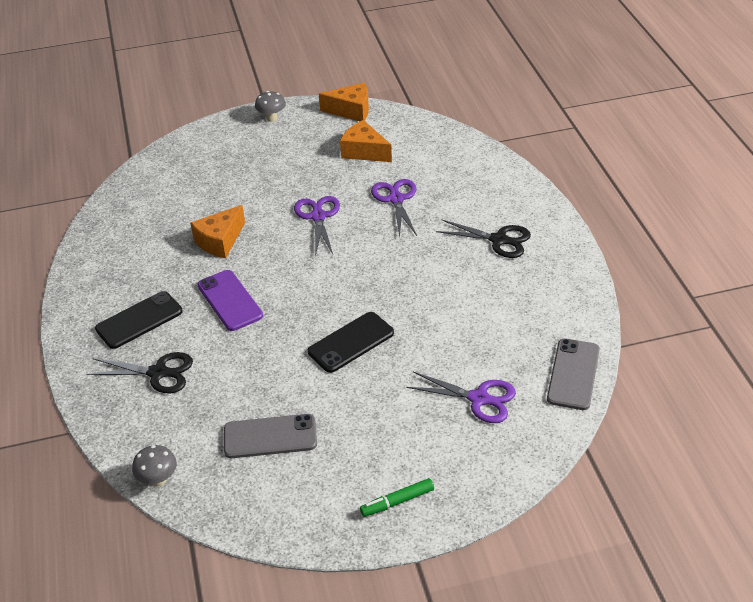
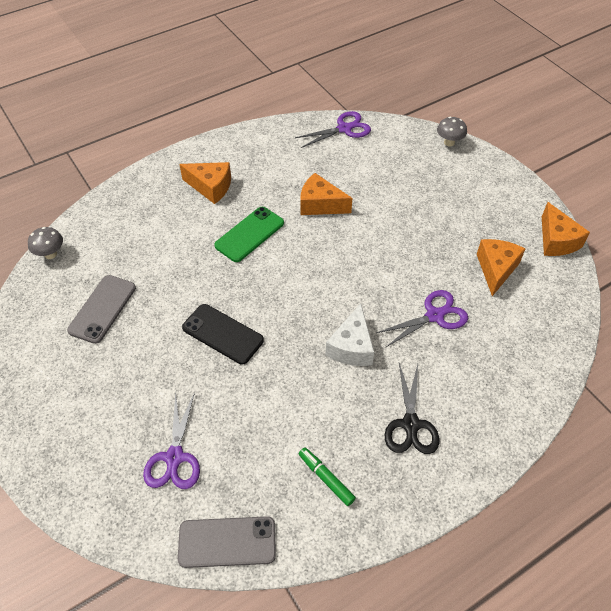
camera: 70 degrees right, 10 degrees up
(139, 320) = (210, 187): black phone -> orange cheese
(158, 373) = (157, 217): black scissors -> none
(229, 300) = (249, 234): purple phone -> green phone
(270, 436) = (102, 309): grey phone -> grey phone turned 45 degrees clockwise
(272, 118) = (508, 185): grey mushroom -> grey mushroom (449, 142)
(318, 217) = (381, 261): purple scissors -> purple scissors (344, 129)
(397, 502) = (43, 420): green marker -> green marker (326, 478)
(406, 257) = (352, 347): none -> white cheese

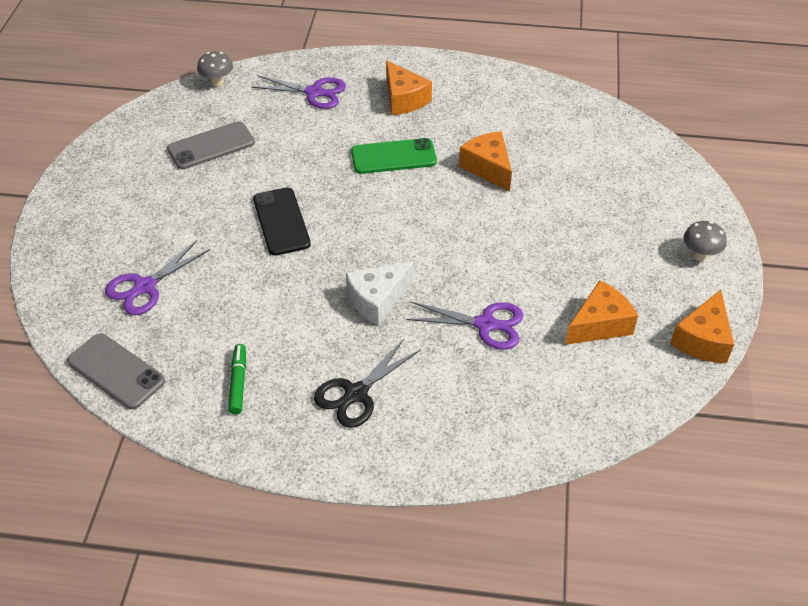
camera: 40 degrees right, 5 degrees down
(344, 129) = (592, 114): purple scissors -> purple scissors (314, 92)
(449, 142) = (694, 184): grey mushroom -> grey mushroom (700, 255)

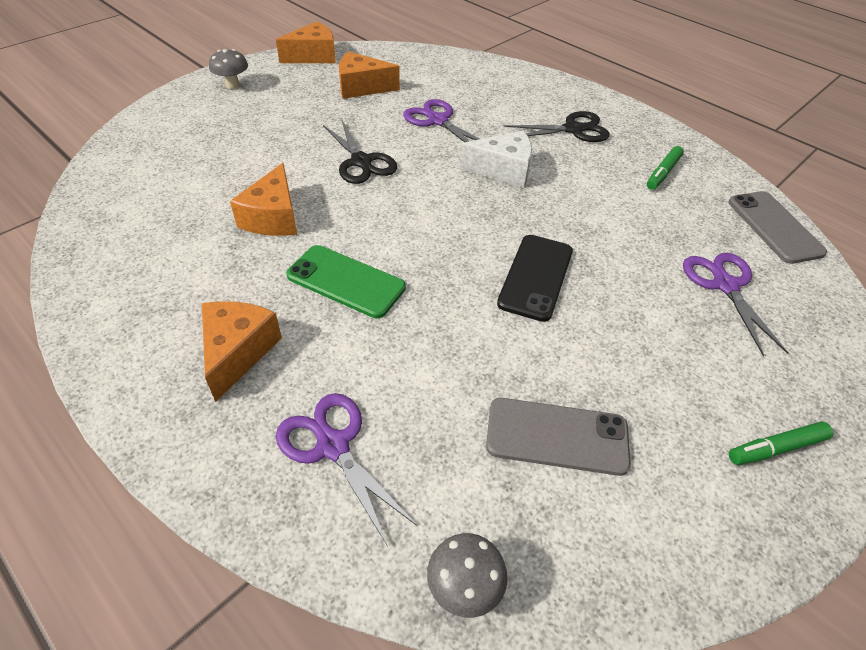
camera: 145 degrees left, 0 degrees up
(90, 197) = (776, 448): none -> green marker
(145, 287) = (725, 285): purple scissors -> purple scissors turned 90 degrees counterclockwise
(491, 242) = (361, 161): none -> black scissors

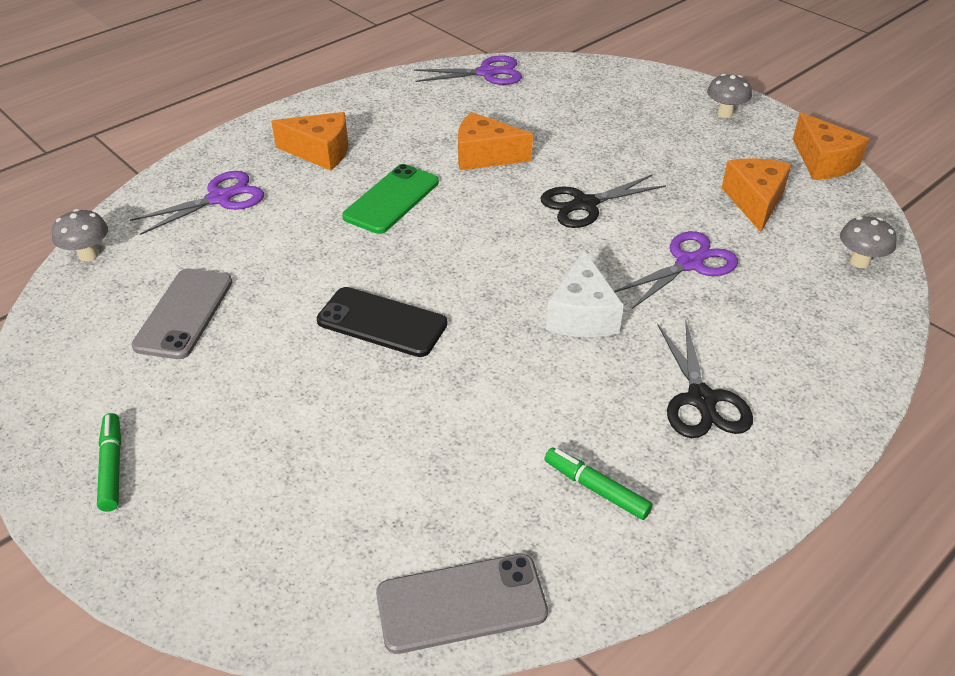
camera: 95 degrees right, 5 degrees down
(430, 61) = (859, 262): none -> grey mushroom
(725, 285) = (344, 495): purple scissors -> purple scissors (486, 73)

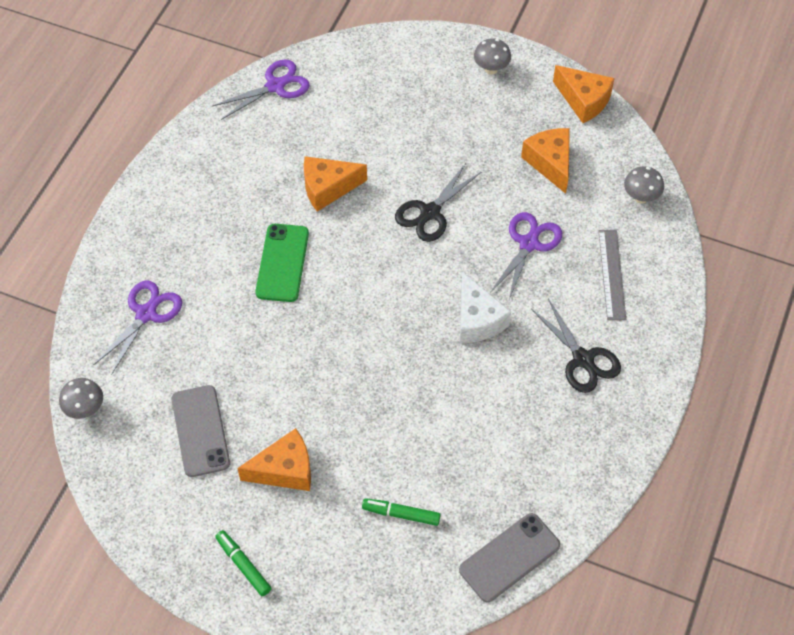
camera: 25 degrees left, 15 degrees up
(320, 152) = (193, 233): orange cheese -> orange cheese (284, 470)
(382, 322) = (346, 381): black phone -> none
(596, 489) = (548, 452): green marker -> green marker (401, 514)
(785, 323) = (611, 274): none -> grey ruler

